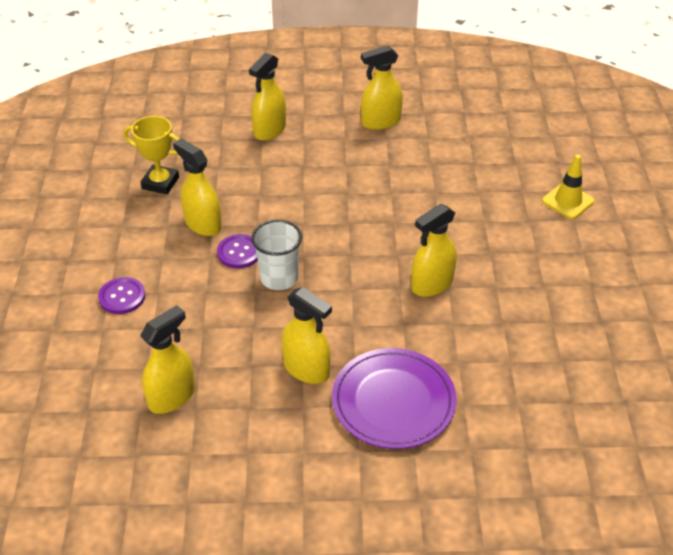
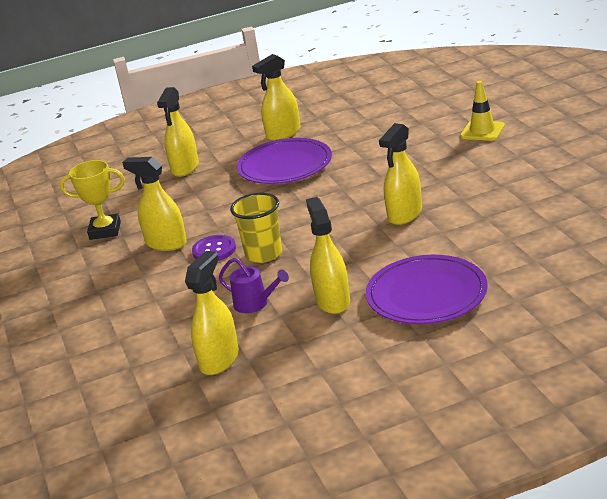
camera: 15 degrees left, 15 degrees down
(122, 297) = (122, 313): purple button -> none
(238, 340) = (255, 304): none -> purple watering can
(279, 278) = (264, 254): white cup -> yellow cup
(306, 369) = (332, 301): yellow spray bottle -> yellow spray bottle turned 120 degrees counterclockwise
(359, 167) = (285, 166): none -> purple plate

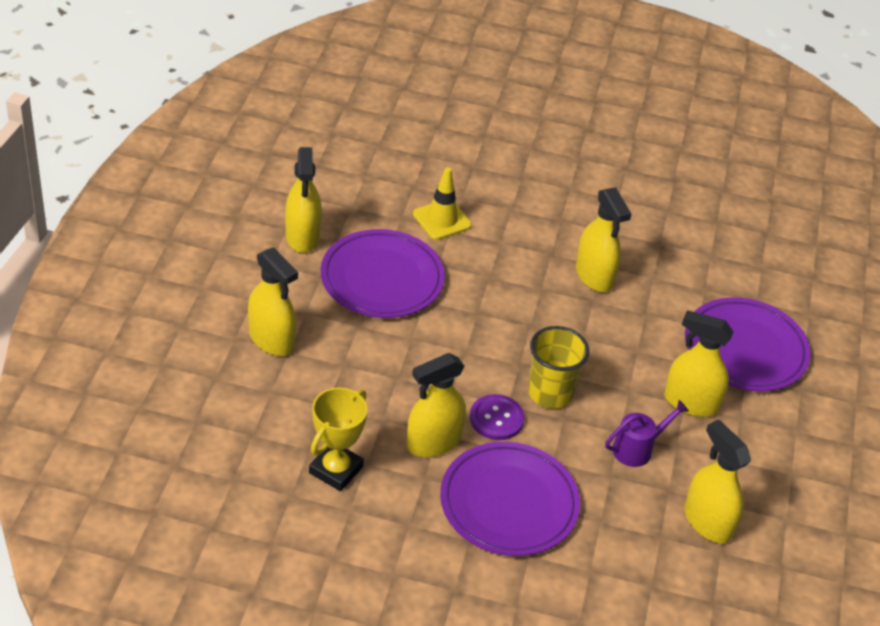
camera: 65 degrees left, 15 degrees up
(144, 287) = (509, 503): none -> purple plate
(482, 131) = (502, 141): yellow traffic cone -> yellow traffic cone (442, 220)

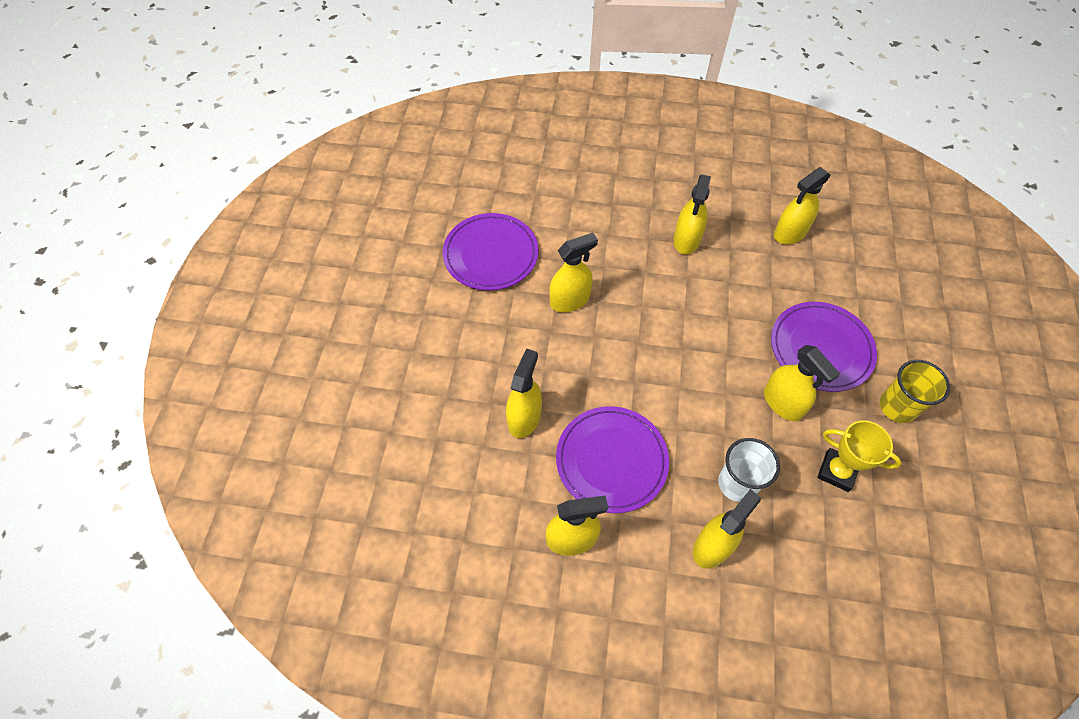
camera: 90 degrees left, 15 degrees up
(337, 375) = (737, 483): none -> white cup
(442, 220) = (524, 417): yellow traffic cone -> yellow spray bottle
(496, 419) = (744, 361): purple button -> none
(550, 393) = (706, 326): yellow cup -> yellow cup (897, 407)
(637, 449) = (741, 271): purple watering can -> none
(745, 349) = (624, 207): purple plate -> purple plate (491, 254)

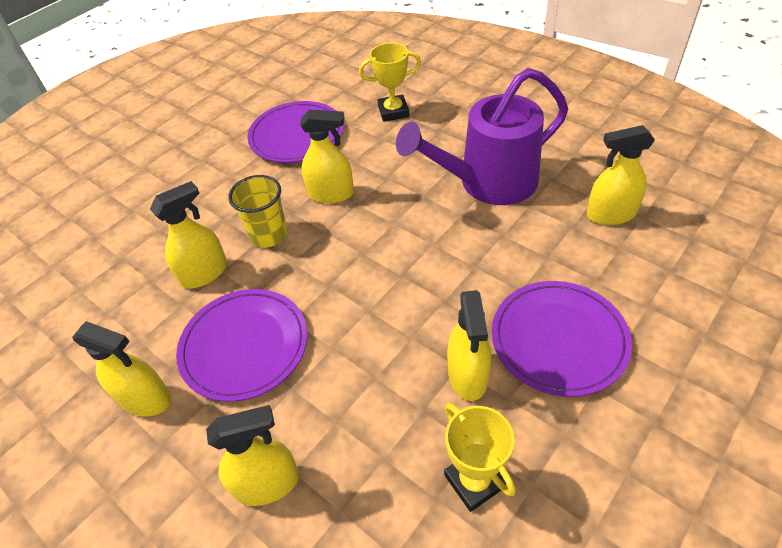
camera: 35 degrees right, 10 degrees down
(558, 198) = (393, 111): none -> yellow trophy
(686, 240) = (488, 183): yellow spray bottle -> purple watering can
(737, 483) = (348, 433): white cup -> none
(897, 407) = (612, 447): yellow cup -> yellow cup (269, 235)

